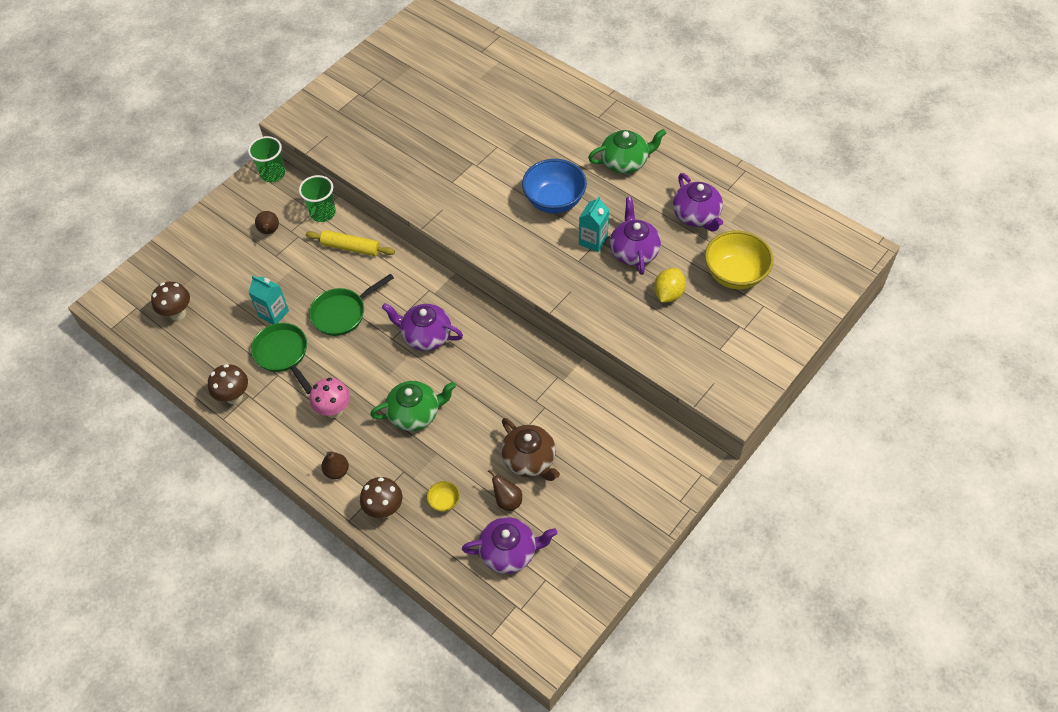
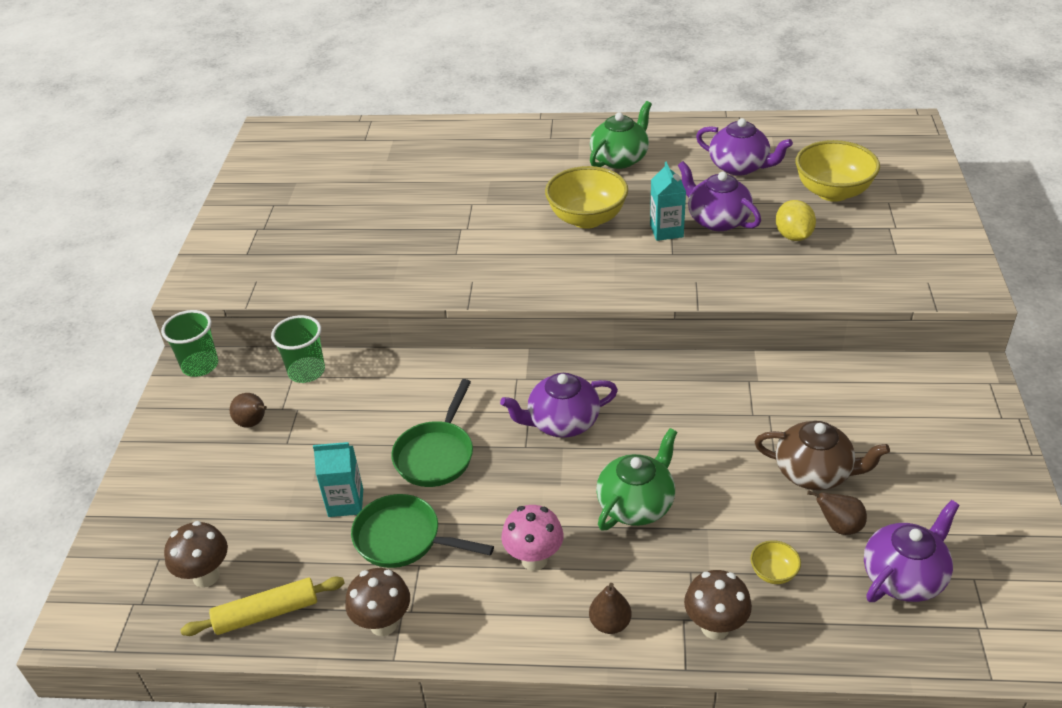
camera: 35 degrees left, 15 degrees down
(351, 247) = (378, 387): yellow rolling pin -> yellow rolling pin (266, 613)
(554, 201) = (587, 218): blue bowl -> yellow bowl

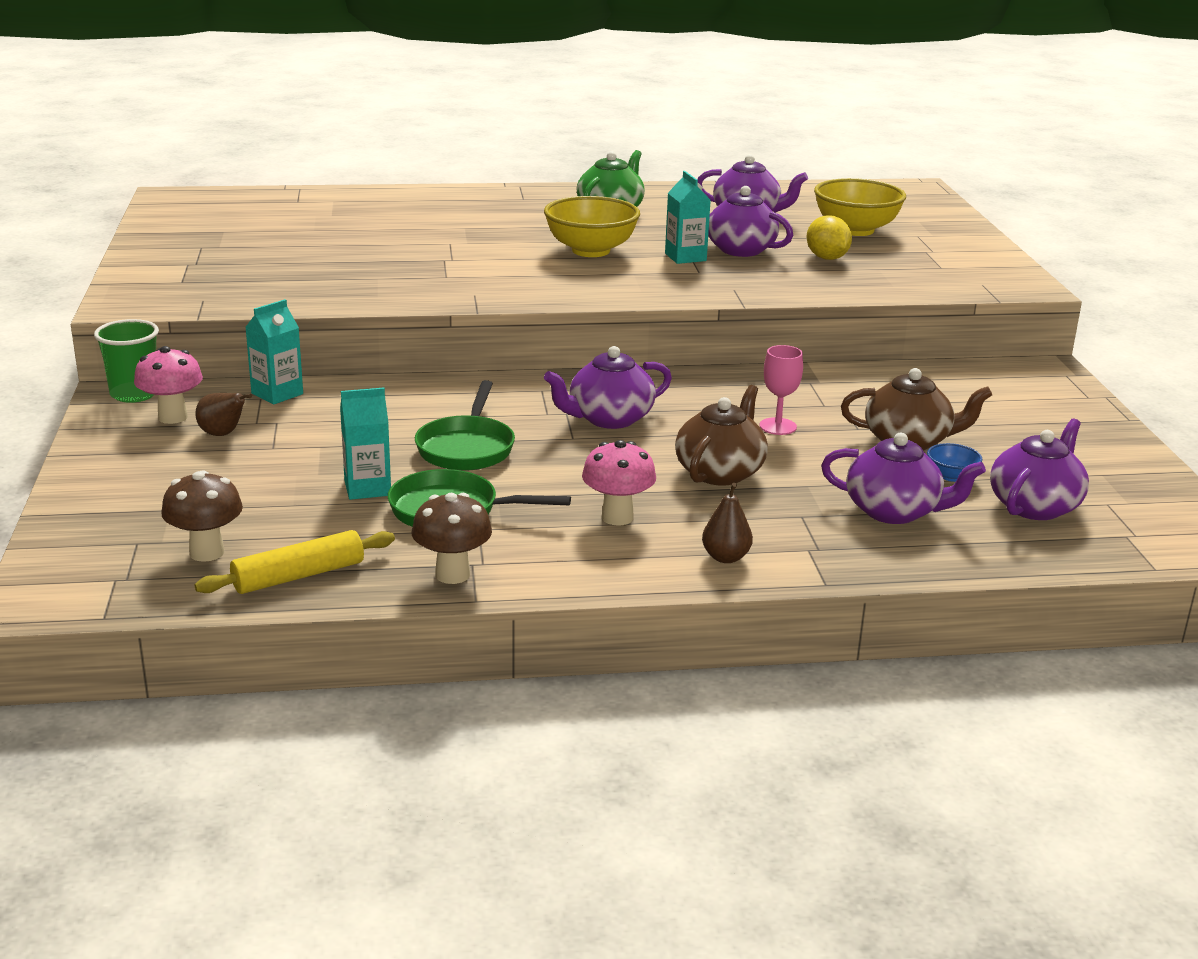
camera: 15 degrees left, 15 degrees down
(221, 398) = (173, 417): none -> pink mushroom
(306, 371) = (277, 394): green cup -> turquoise carton
(636, 504) = (720, 472): green teapot -> brown teapot
(703, 443) = (778, 426): none -> pink goblet
(715, 627) = (846, 552): brown mushroom -> none
(773, 573) = (894, 511): yellow bowl -> purple teapot
(839, 526) = (951, 476): brown pear -> blue bowl

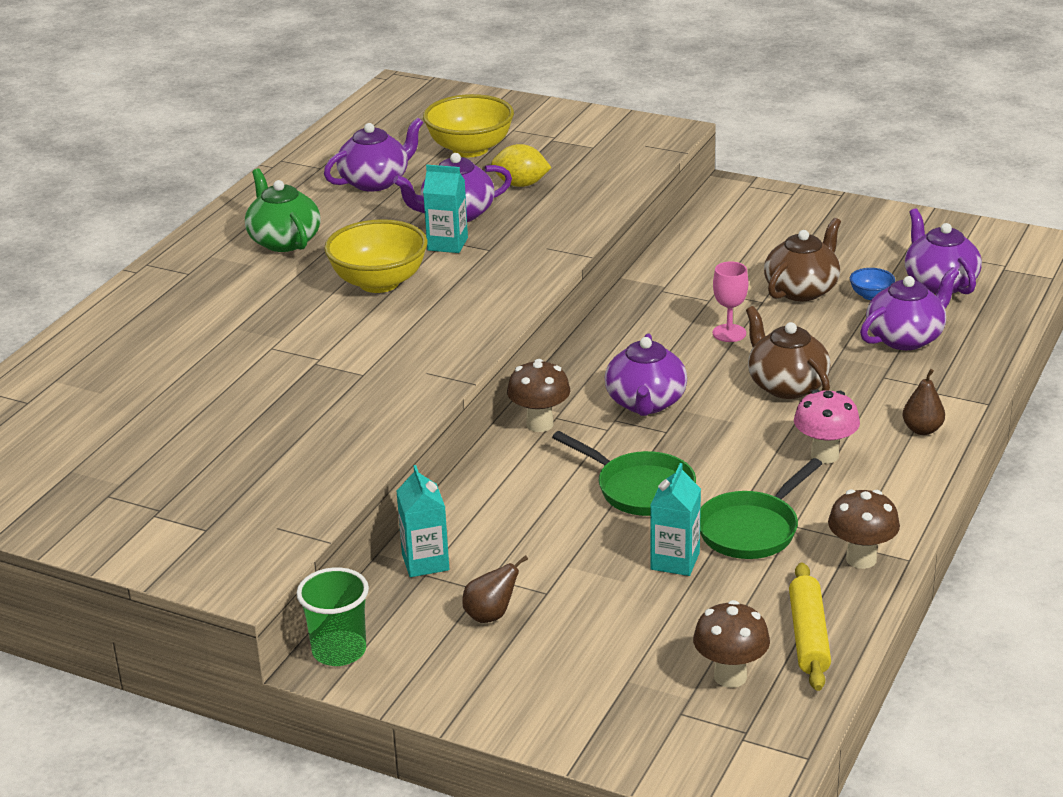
camera: 55 degrees left, 5 degrees up
(173, 417) = (422, 638): pink mushroom -> none
(523, 386) = (539, 424): none -> brown mushroom

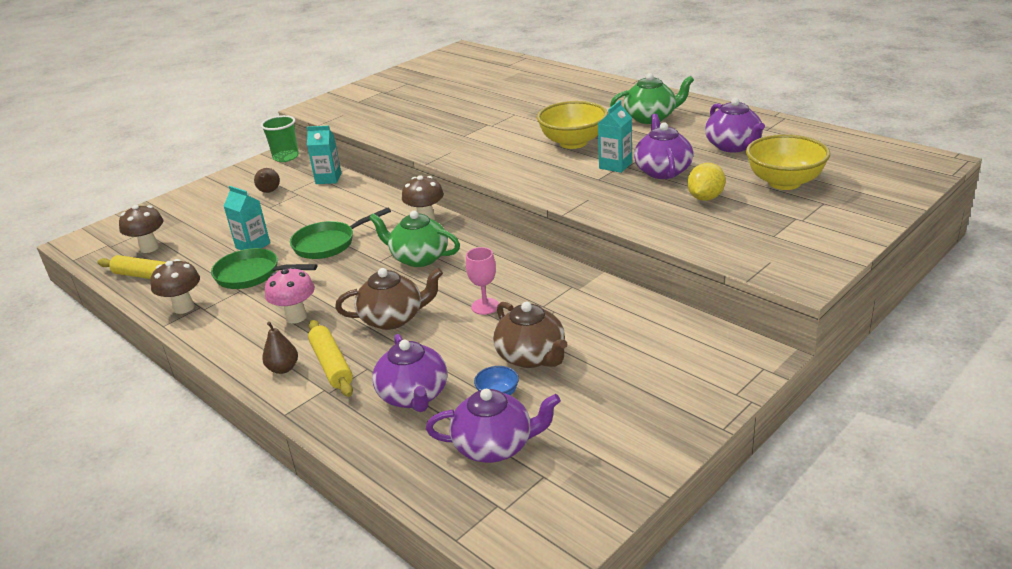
camera: 110 degrees right, 0 degrees up
(645, 403) = (419, 258): purple teapot -> green teapot
(752, 529) = (252, 275): green pan -> green pan turned 45 degrees counterclockwise
(894, 400) = (331, 365): none -> yellow rolling pin

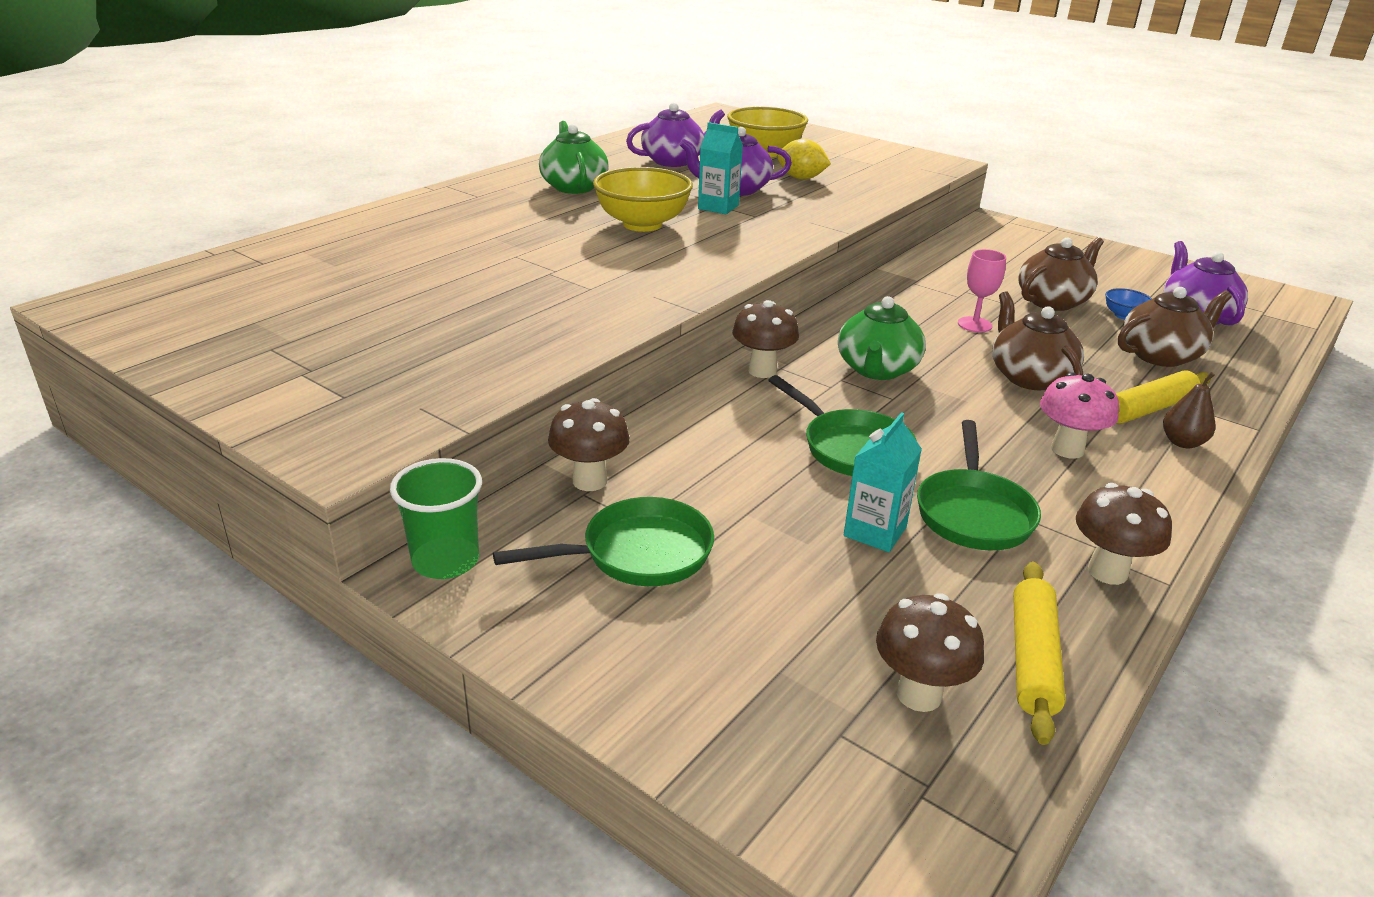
camera: 100 degrees left, 0 degrees up
(269, 192) = (638, 553): brown pear -> green pan
(328, 179) = (589, 481): turquoise carton -> brown mushroom
(414, 396) = (1161, 355): purple teapot -> brown teapot

